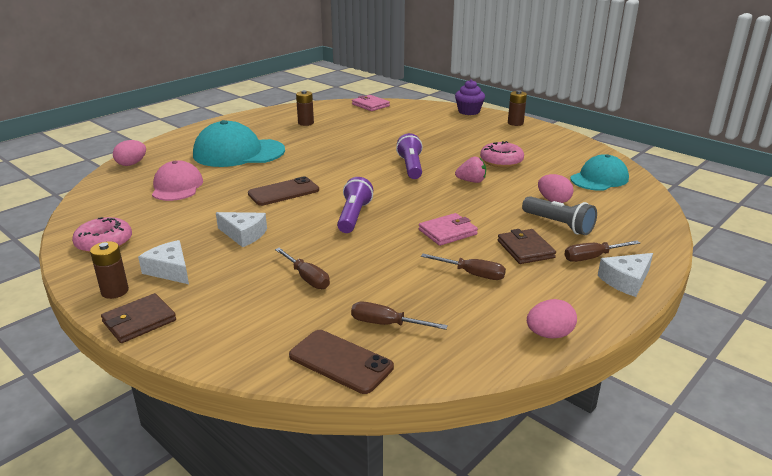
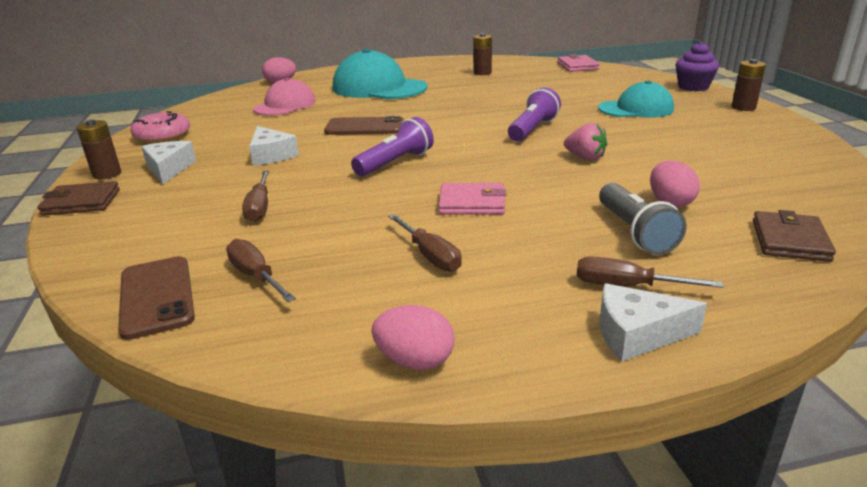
camera: 35 degrees right, 0 degrees up
(501, 161) = (659, 144): pink donut -> none
(525, 249) = (542, 248): brown wallet -> brown wallet (790, 240)
(599, 179) = (786, 192): turquoise cap -> turquoise cap (636, 109)

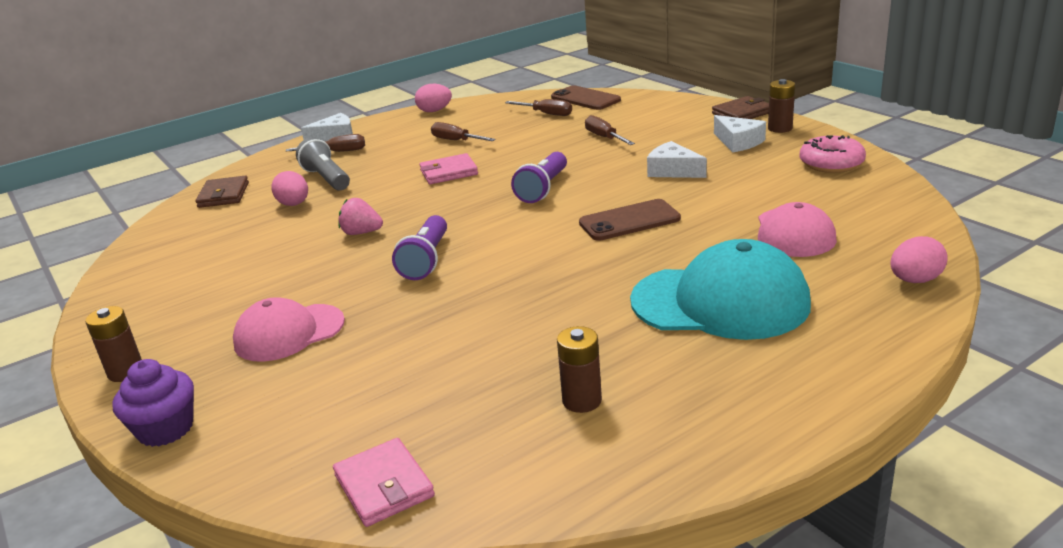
camera: 160 degrees right, 0 degrees up
(636, 109) = (289, 333): turquoise cap -> pink cap

